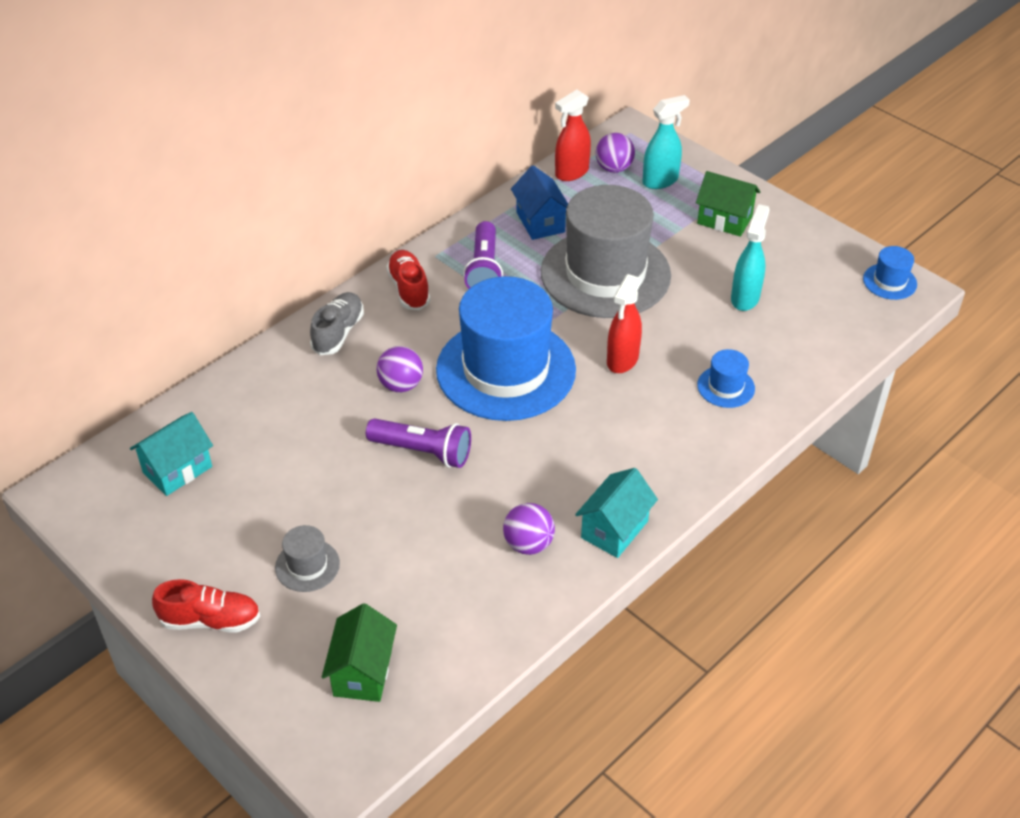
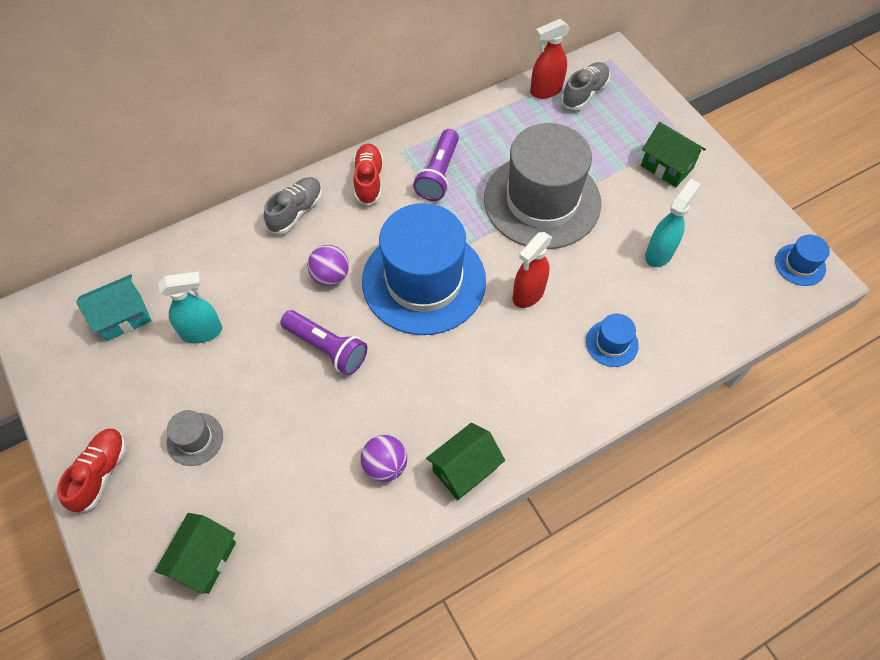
camera: 15 degrees right, 15 degrees up
(210, 620) = (100, 473): red shoe -> red shoe turned 90 degrees counterclockwise
(540, 222) = (502, 136): blue house -> none
(614, 168) = (584, 93): purple ball -> grey shoe
(614, 529) = (464, 469): turquoise house -> green house
(660, 181) = (622, 114): turquoise spray bottle -> turquoise spray bottle (202, 332)

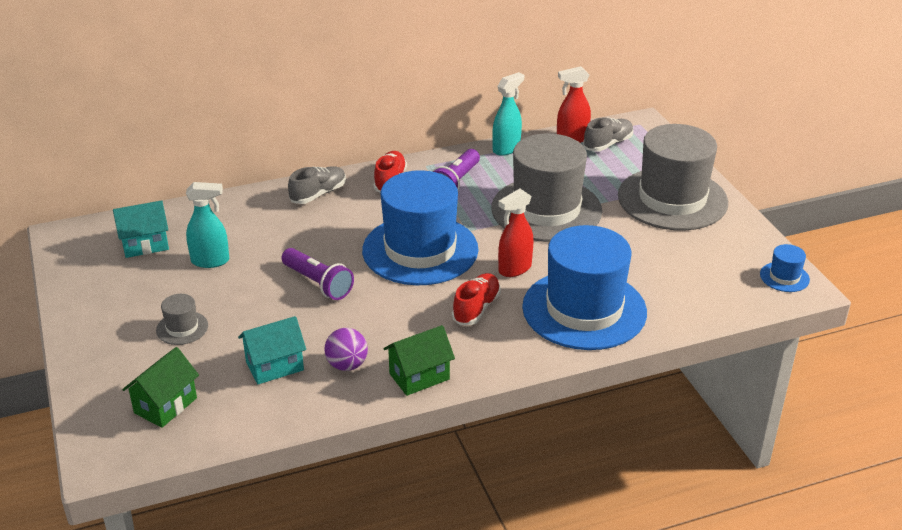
camera: 10 degrees right, 25 degrees down
(100, 473) = (93, 339): red shoe -> red shoe (476, 308)
(309, 480) = (274, 366): none -> turquoise house
(330, 276) = (336, 238): purple ball -> none
(612, 343) = (584, 309): blue hat -> blue hat, size x2.46
(659, 253) = (648, 255): turquoise spray bottle -> turquoise spray bottle (506, 149)
(666, 167) = (672, 199): green house -> grey hat

